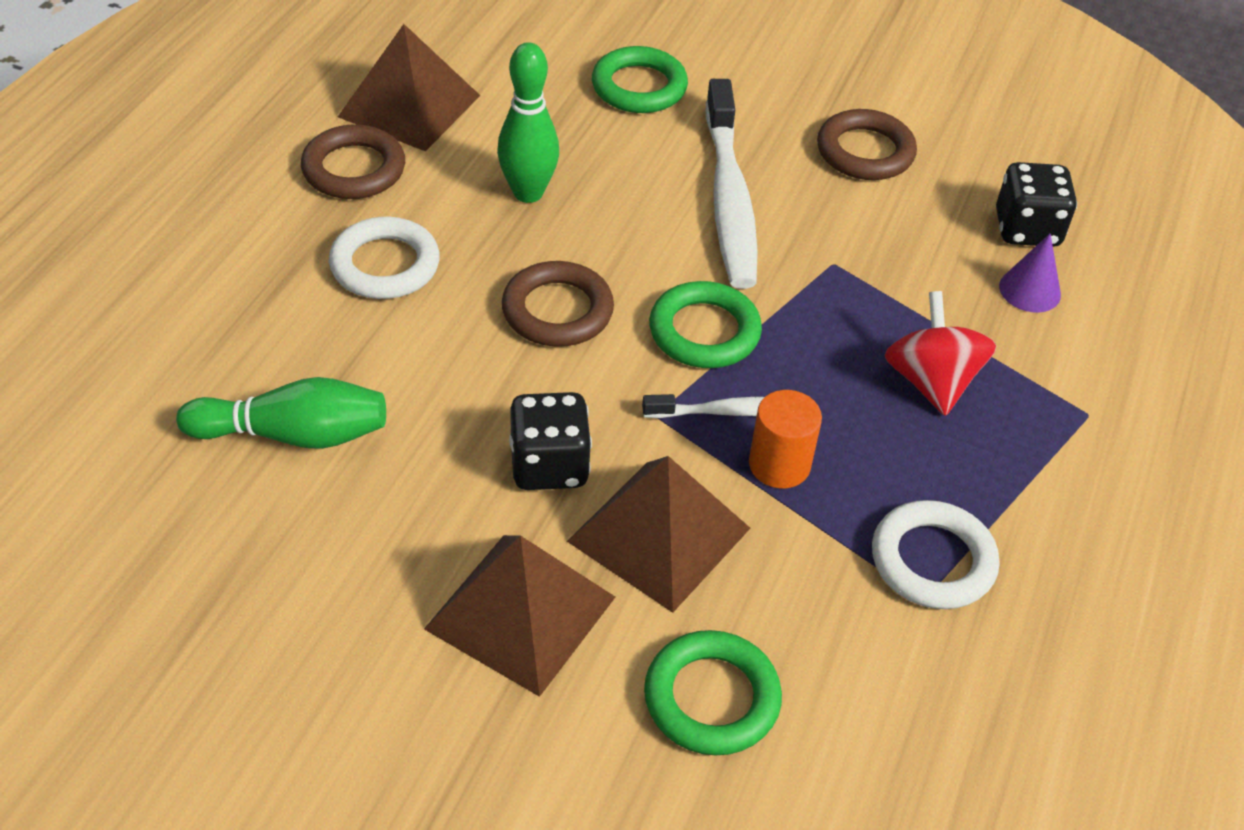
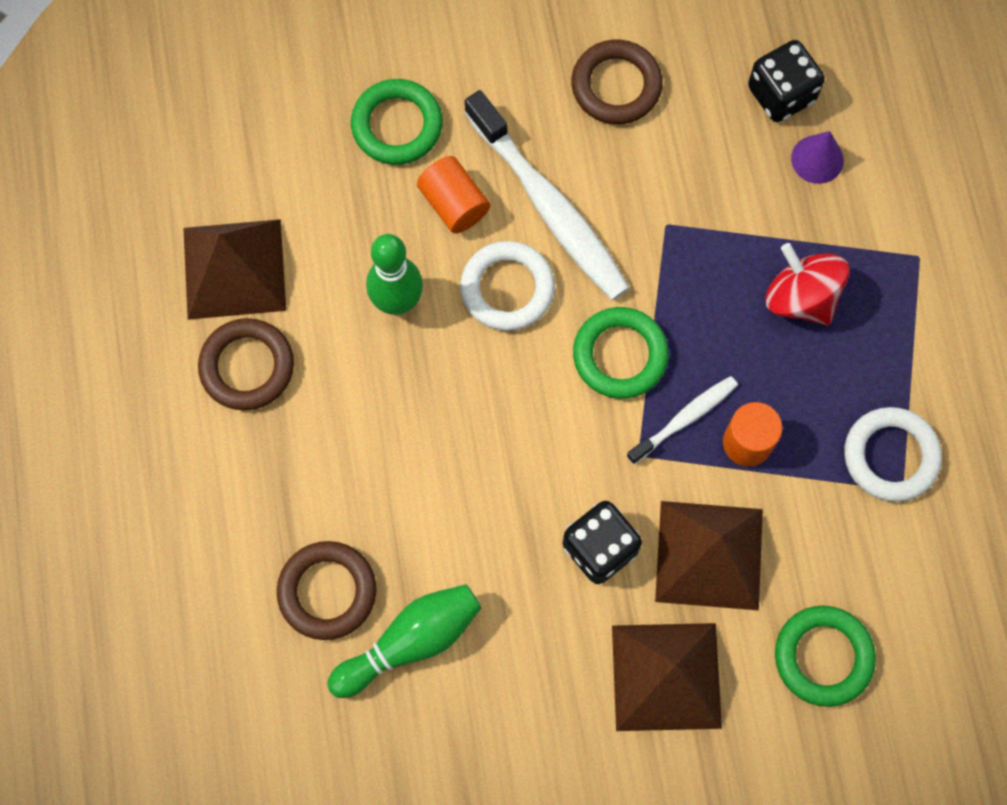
camera: 30 degrees left, 25 degrees up
(385, 265) = (349, 447): white ring -> white ring (507, 289)
(557, 311) = (505, 406): brown ring -> brown ring (327, 591)
(642, 156) = (454, 204): none -> orange cylinder

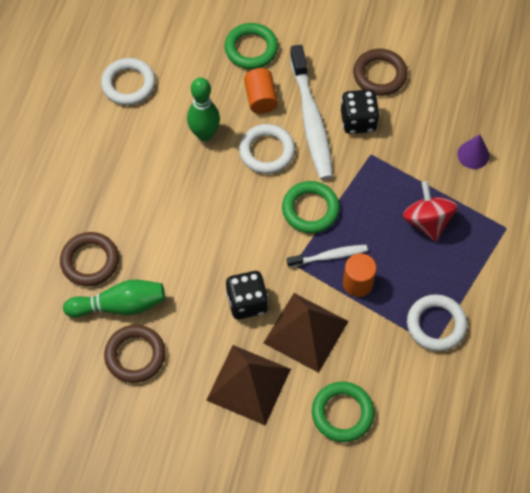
camera: 25 degrees right, 10 degrees down
(234, 269) = (128, 84): brown pyramid -> white ring
(247, 367) = (109, 134): brown ring -> brown ring (135, 355)
(781, 94) = (469, 114): black dice -> black dice (358, 121)

